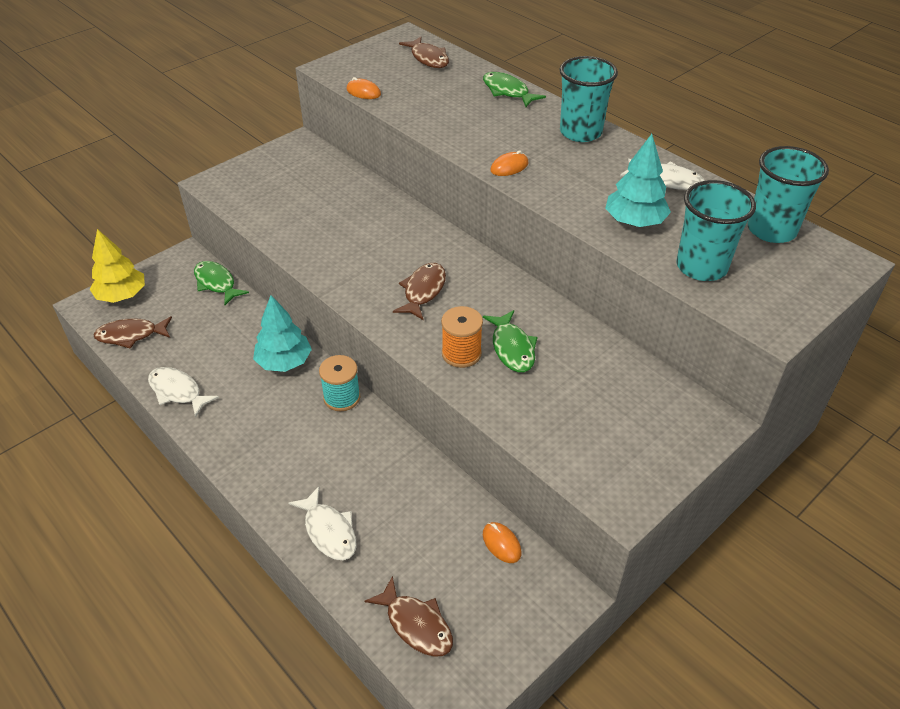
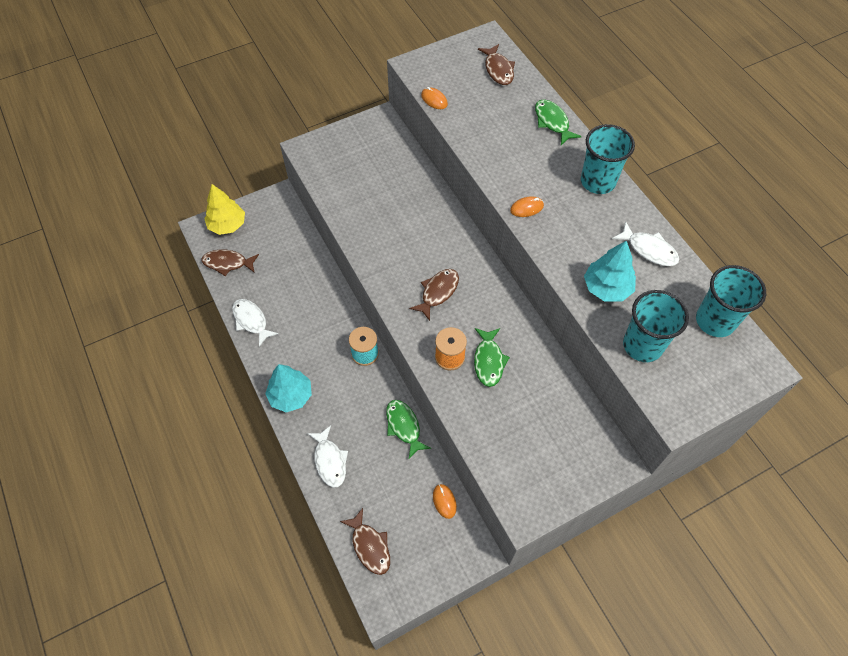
camera: 15 degrees right, 15 degrees up
(216, 283) = (297, 228): green fish -> green fish (404, 426)
(284, 362) = (331, 312): turquoise tree -> turquoise tree (291, 395)

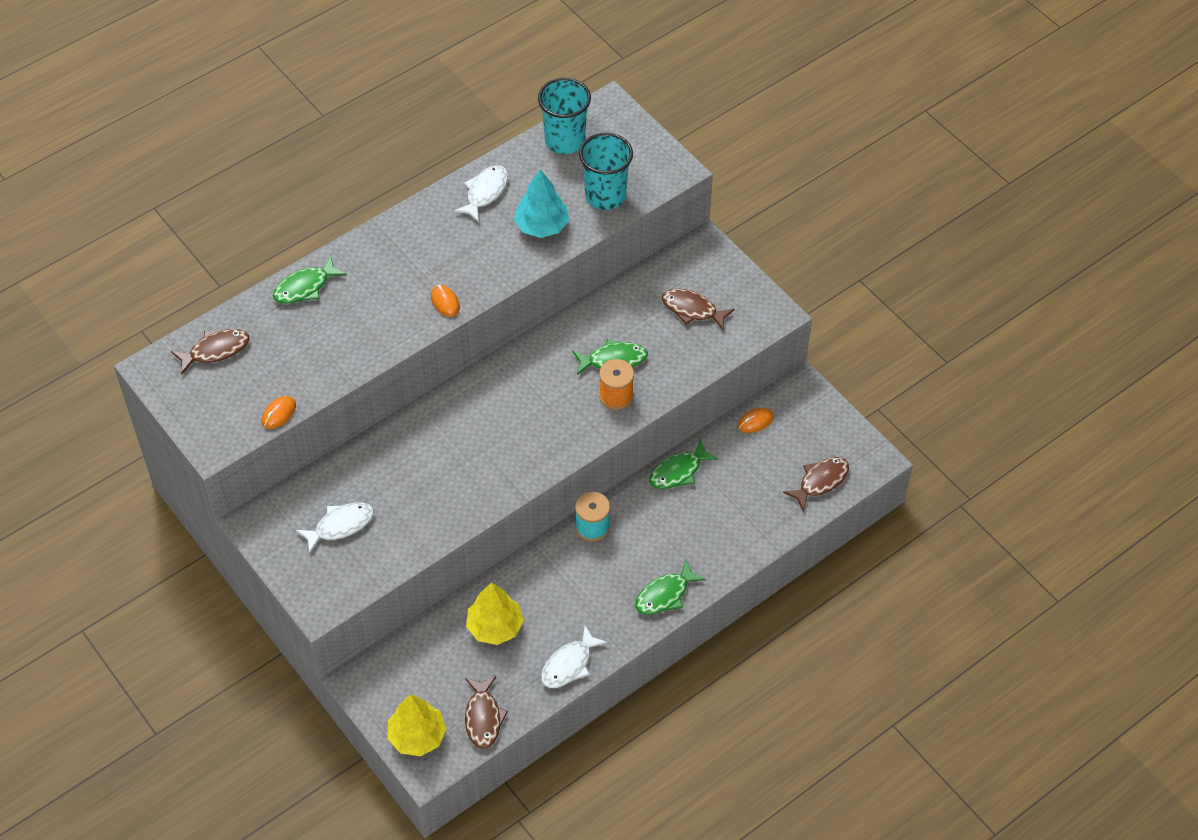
camera: 100 degrees left, 5 degrees down
(291, 395) = (665, 594): turquoise tree -> green fish
(296, 278) = (495, 627): none -> yellow tree
(330, 461) = (736, 537): white fish -> white fish (340, 526)
(438, 292) = (532, 418): brown fish -> brown fish (692, 310)
(598, 181) = (395, 239): turquoise cup -> none

